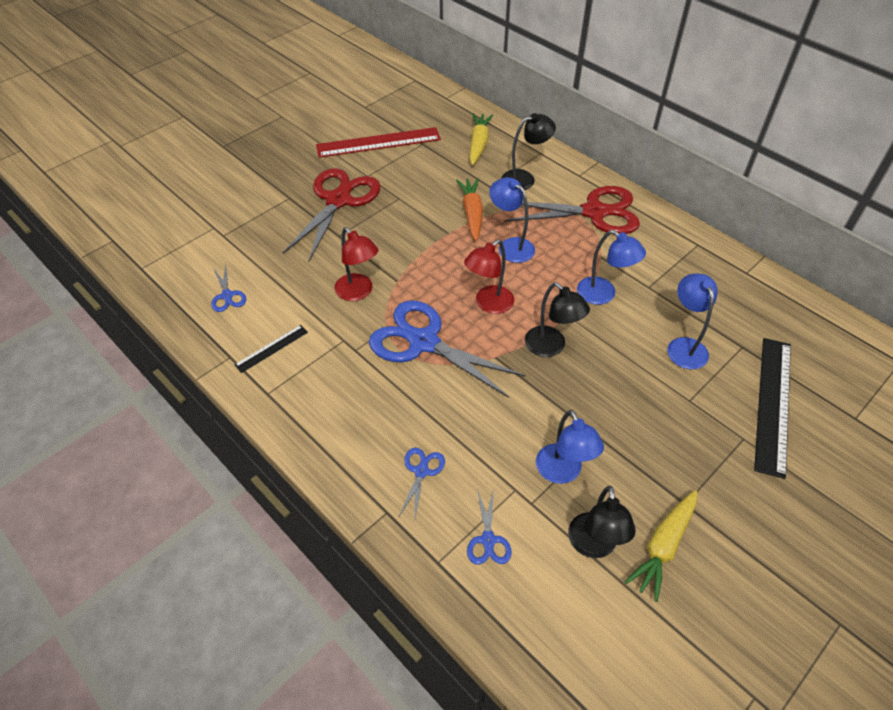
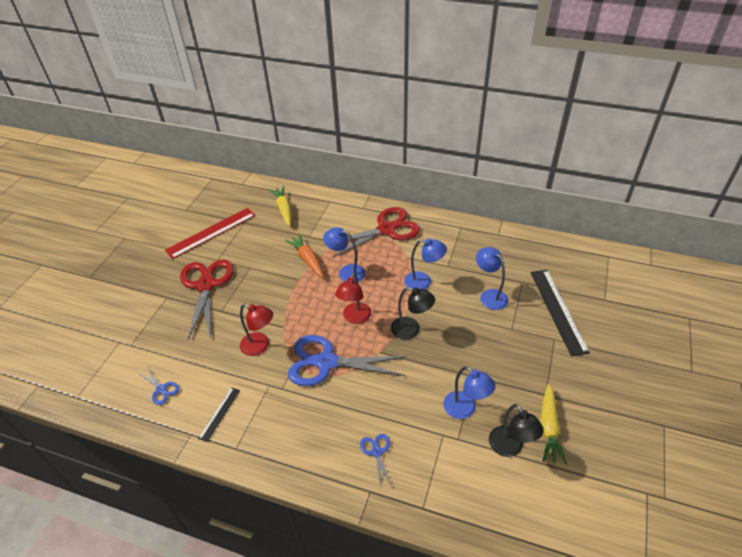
camera: 25 degrees left, 5 degrees down
(488, 540) = (446, 476): blue scissors -> none
(524, 178) = (329, 223): black lamp -> none

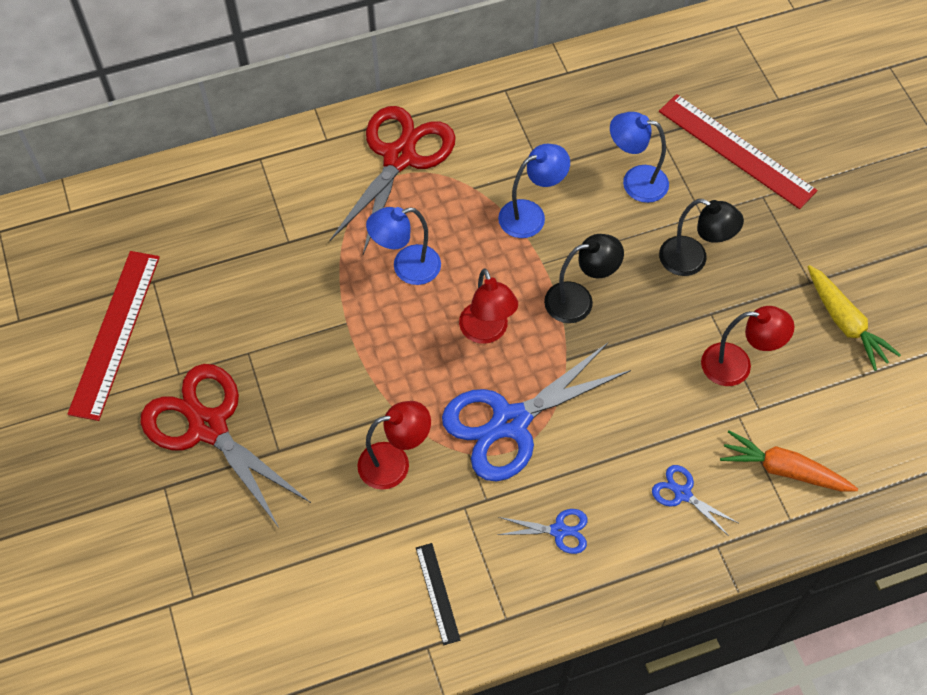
camera: 40 degrees left, 15 degrees up
(161, 389) = (317, 622): blue scissors -> blue scissors (559, 530)
(284, 209) = (197, 217): yellow carrot -> none
(307, 259) = (327, 283): orange carrot -> orange carrot (784, 470)
(465, 409) = (737, 365): blue lamp -> red lamp
(510, 448) = (823, 378): black lamp -> black lamp (692, 260)
(558, 310) = (736, 151): black ruler -> red ruler

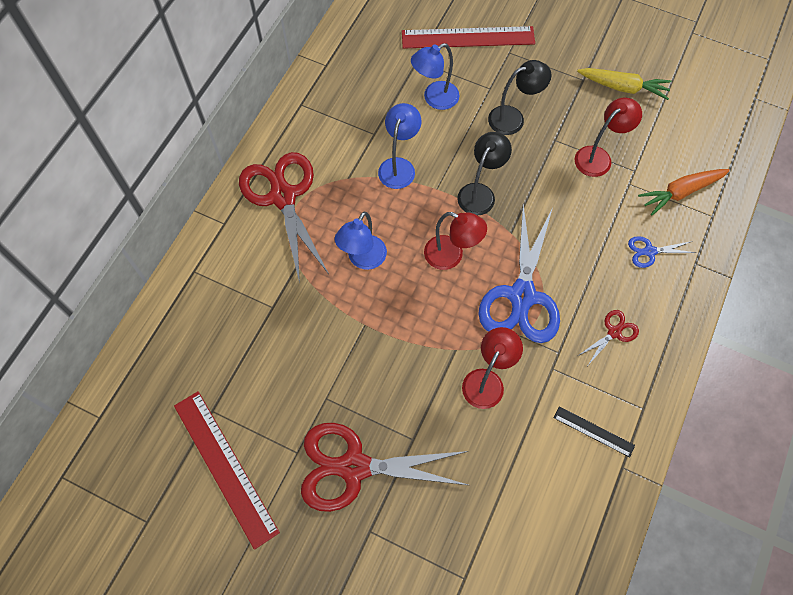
camera: 45 degrees left, 5 degrees up
(559, 530) = (614, 332): blue scissors -> red scissors

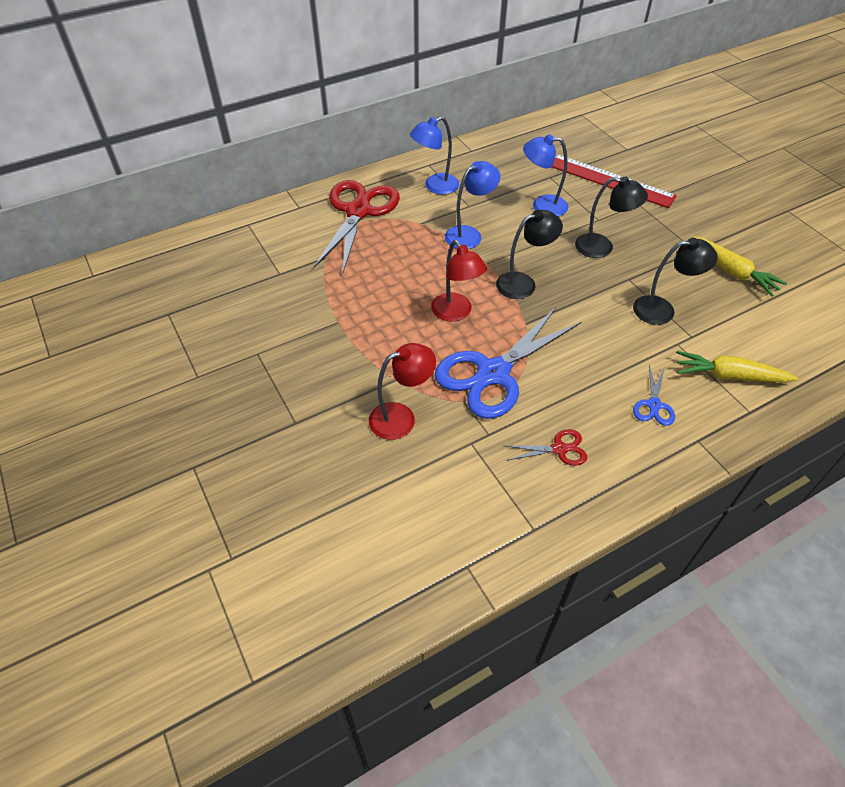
camera: 35 degrees right, 15 degrees down
(225, 467) = (137, 354): red ruler -> none
(354, 467) = (228, 413): red scissors -> none
(363, 259) = (380, 279): blue lamp -> blue lamp (435, 186)
(593, 431) = (465, 517): black ruler -> none
(598, 157) = (662, 310): red lamp -> black lamp
(649, 251) = (654, 405): blue scissors -> blue scissors turned 105 degrees counterclockwise
(681, 192) = (729, 376): orange carrot -> yellow carrot

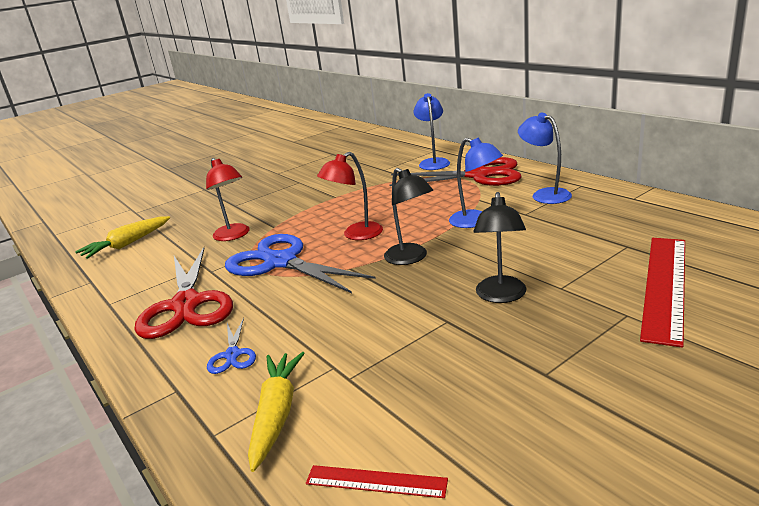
camera: 85 degrees right, 25 degrees down
(542, 206) = (559, 249): blue lamp -> blue lamp (433, 162)
(559, 449) = (186, 305): red scissors -> red scissors, size x2.26
(654, 405) = (232, 355): blue scissors -> blue scissors turned 105 degrees counterclockwise
(662, 310) = (395, 351): black lamp -> none
(732, 272) = (509, 416): yellow carrot -> yellow carrot (127, 244)
(786, 332) = (376, 481): none -> red ruler

